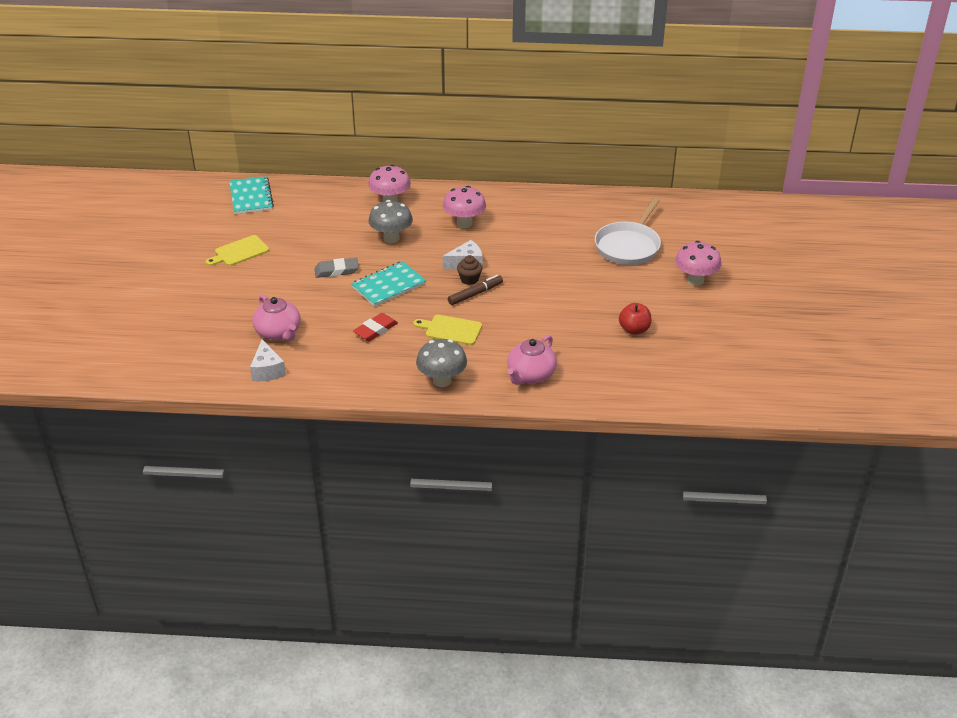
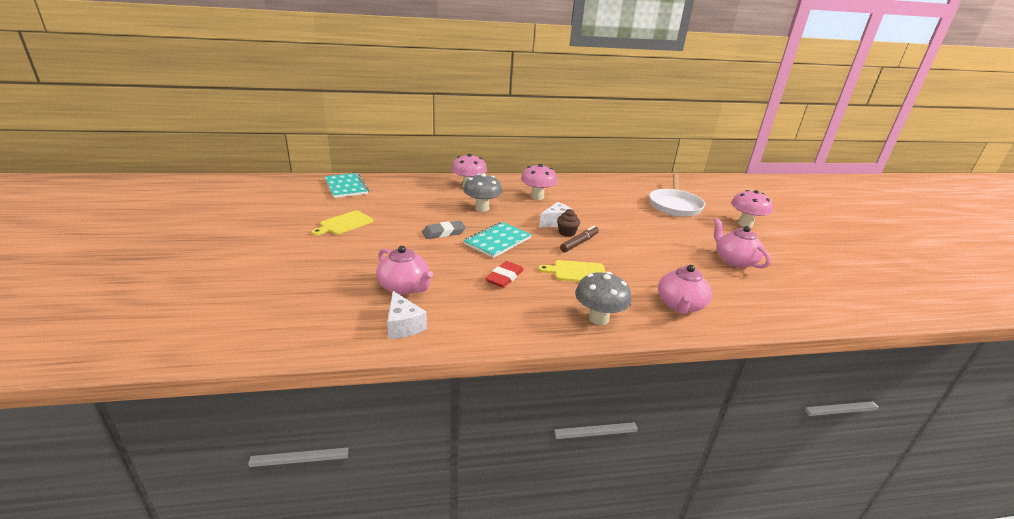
camera: 15 degrees left, 10 degrees down
(634, 329) = (734, 260): red apple -> pink teapot

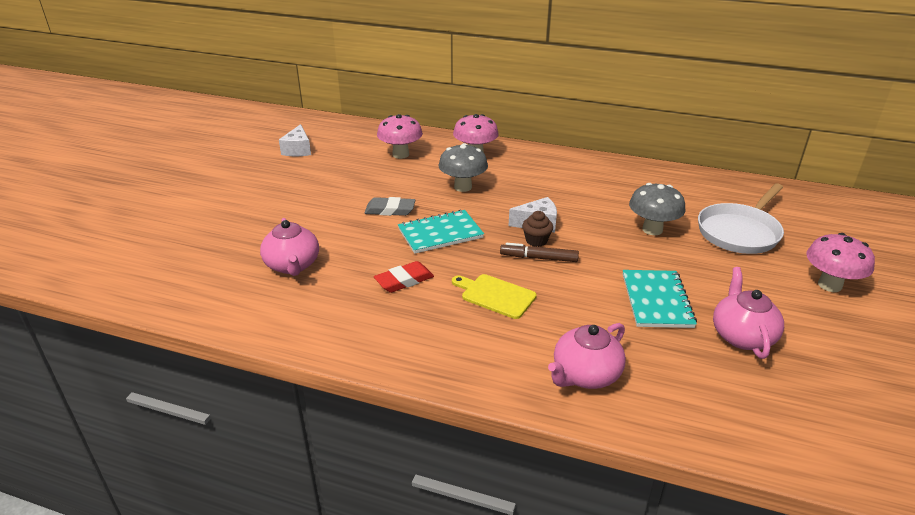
camera: 30 degrees right, 5 degrees up
(344, 223) = (300, 178): yellow cutting board -> none
(346, 187) = (340, 134): turquoise notebook -> turquoise notebook (656, 300)
(403, 325) = (254, 307): white cheese -> white cheese (298, 150)
(537, 197) = (547, 183): pink mushroom -> pink mushroom (400, 154)
(579, 243) = (538, 258): brown marker -> brown marker turned 150 degrees counterclockwise
(598, 319) = (461, 360): grey mushroom -> grey mushroom (652, 229)

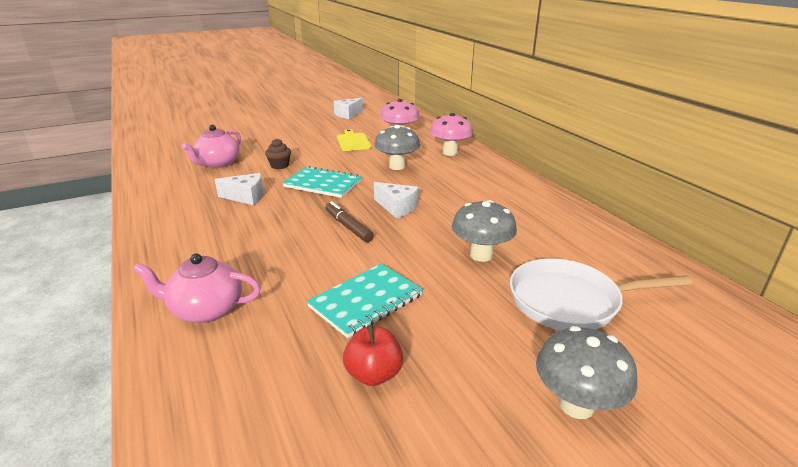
camera: 45 degrees right, 5 degrees down
(390, 210) = (325, 160): grey eraser -> none
(404, 280) = (246, 197): red eraser -> white cheese
(495, 295) = (271, 232): yellow cutting board -> yellow cutting board (353, 141)
(536, 240) = (371, 216): brown cupcake -> brown cupcake (279, 165)
(742, 336) = (374, 374): pink teapot -> red apple
(829, 285) = (576, 405): pink mushroom -> grey mushroom

